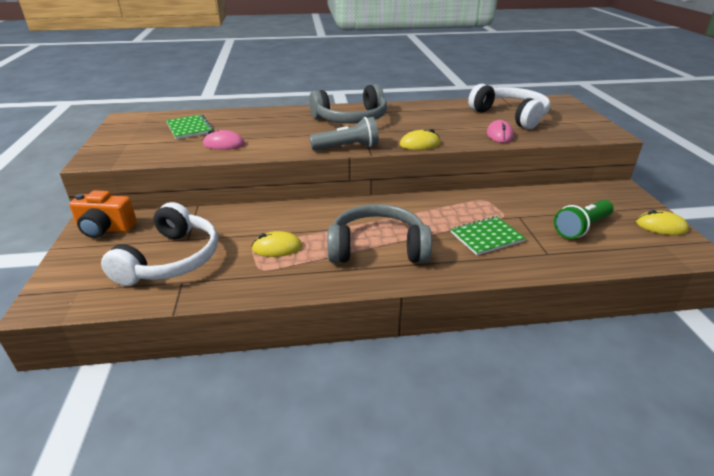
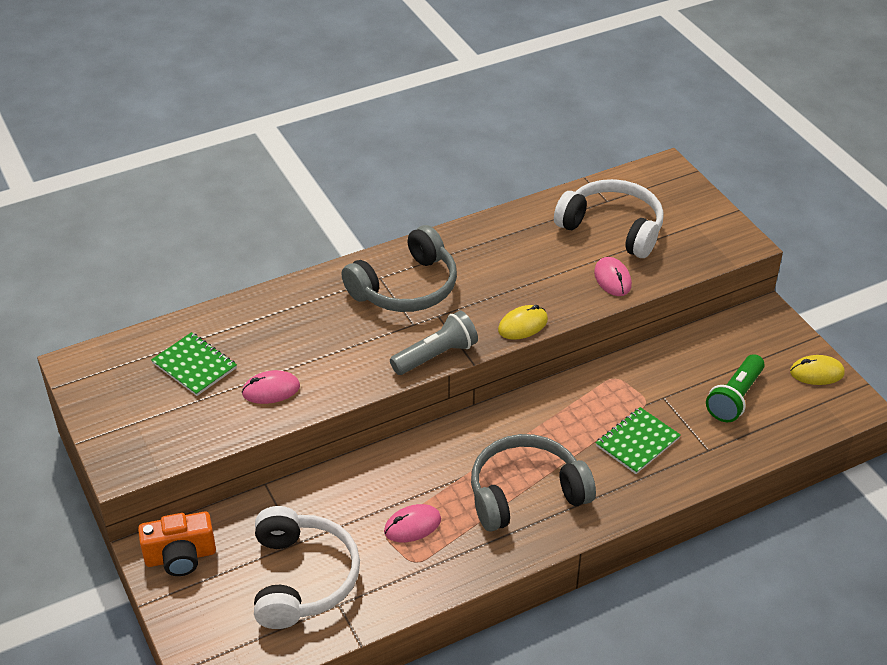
camera: 20 degrees left, 10 degrees up
(277, 248) = (412, 526): yellow mouse -> pink mouse

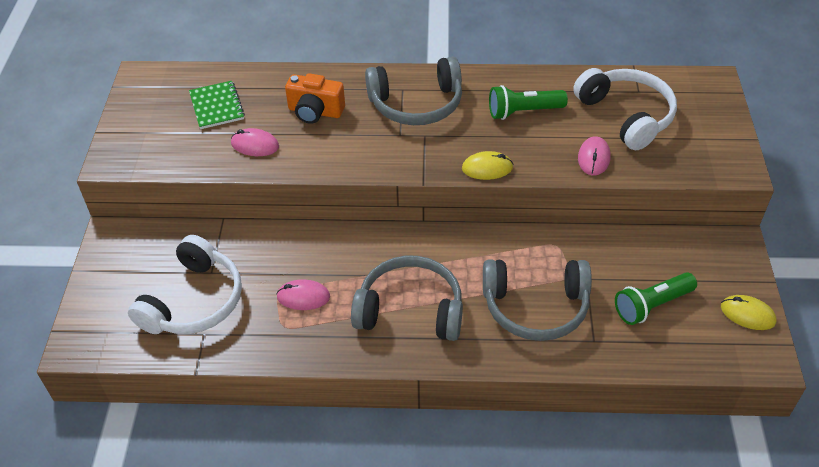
camera: 30 degrees right, 5 degrees up
(180, 557) = (126, 247): orange camera -> orange camera (315, 112)
(436, 355) = (398, 166): grey flashlight -> none
(516, 258) = (523, 112): none -> green flashlight
(637, 442) = (535, 307): green notebook -> grey headphones

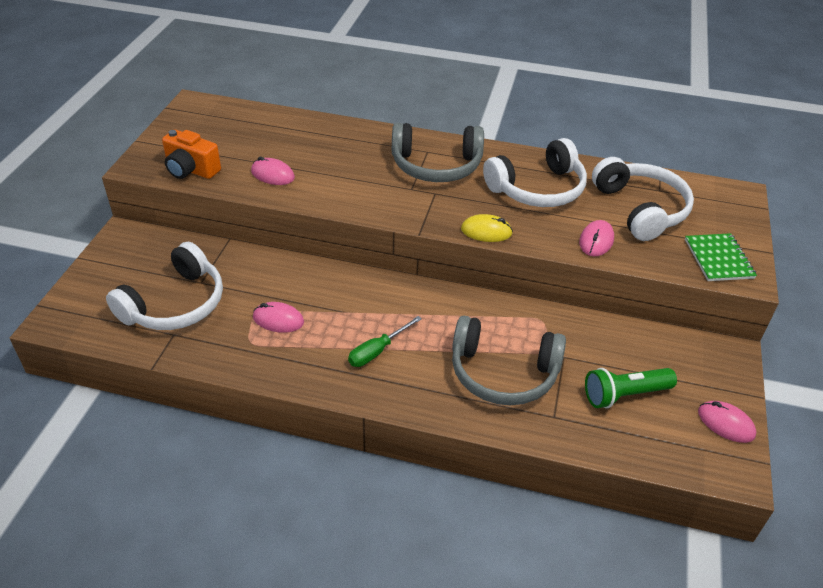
camera: 10 degrees right, 5 degrees down
(216, 106) = (250, 138): green notebook -> green notebook (718, 259)
(315, 112) = (338, 157): orange camera -> orange camera (191, 170)
(410, 309) = (377, 351): grey headphones -> green screwdriver
(523, 112) = (538, 189): green flashlight -> white headphones
(747, 314) = (725, 423): yellow mouse -> pink mouse

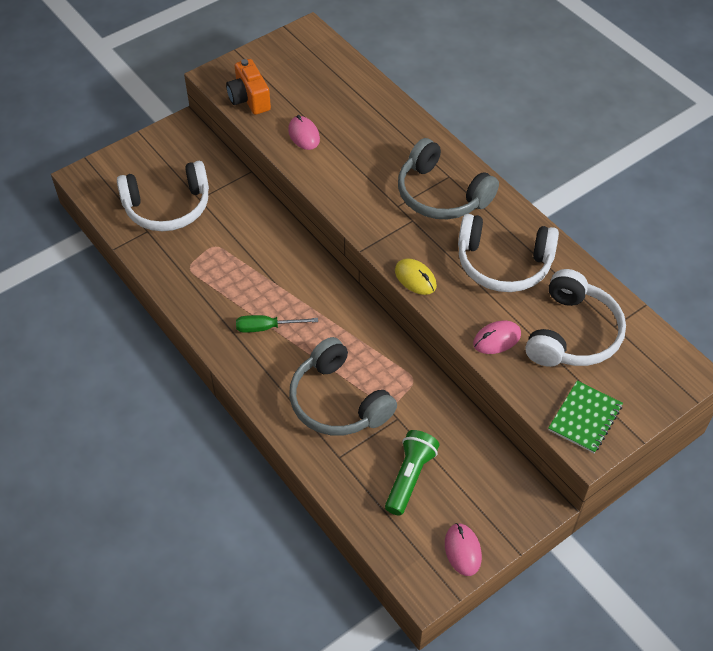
camera: 40 degrees right, 10 degrees up
(278, 320) = (223, 261): pink mouse -> none
(624, 395) = (410, 477): green flashlight -> green flashlight turned 90 degrees clockwise

